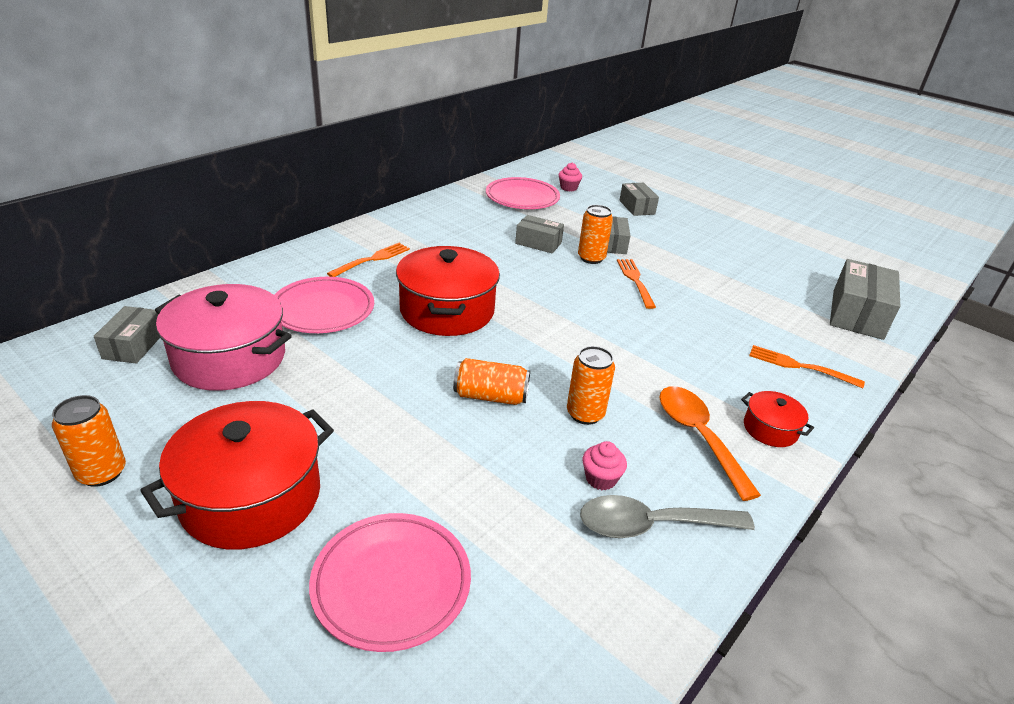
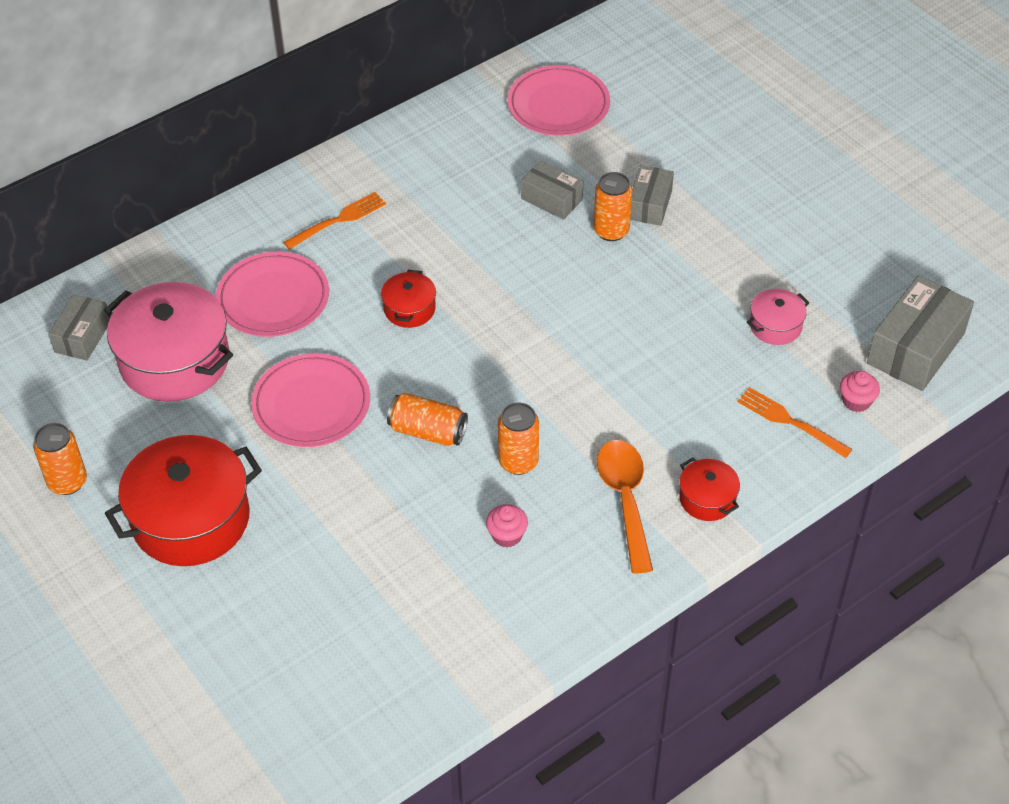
camera: 15 degrees right, 15 degrees up
(391, 583) = (297, 609): pink plate -> pink plate (311, 405)
(447, 310) = (409, 309): red pot -> red pot, size x0.48
(568, 188) = (632, 85): pink cupcake -> pink cupcake (856, 401)
(635, 281) = (652, 274): orange fork -> none
(637, 207) = (715, 131): grey box -> none
(651, 525) = (536, 586): grey spoon -> none
(746, 306) = (775, 326): none -> pink pot

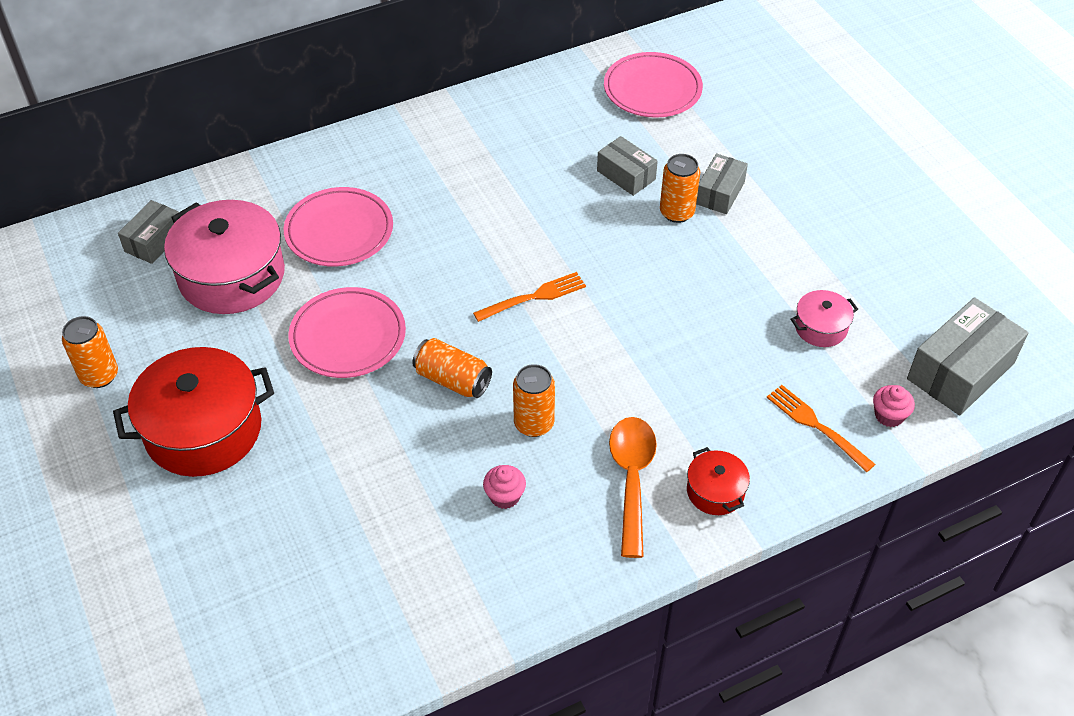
camera: 10 degrees right, 0 degrees up
(338, 220) = (419, 167): orange fork -> orange fork (534, 297)
(409, 309) = (465, 259): red pot -> none

